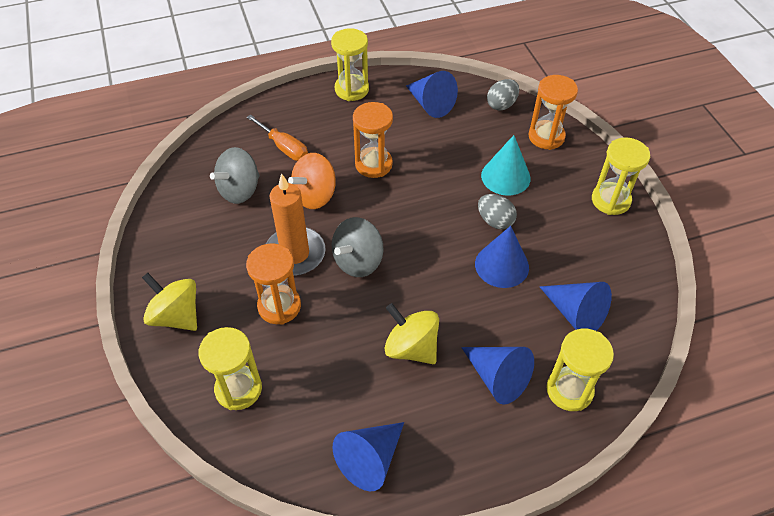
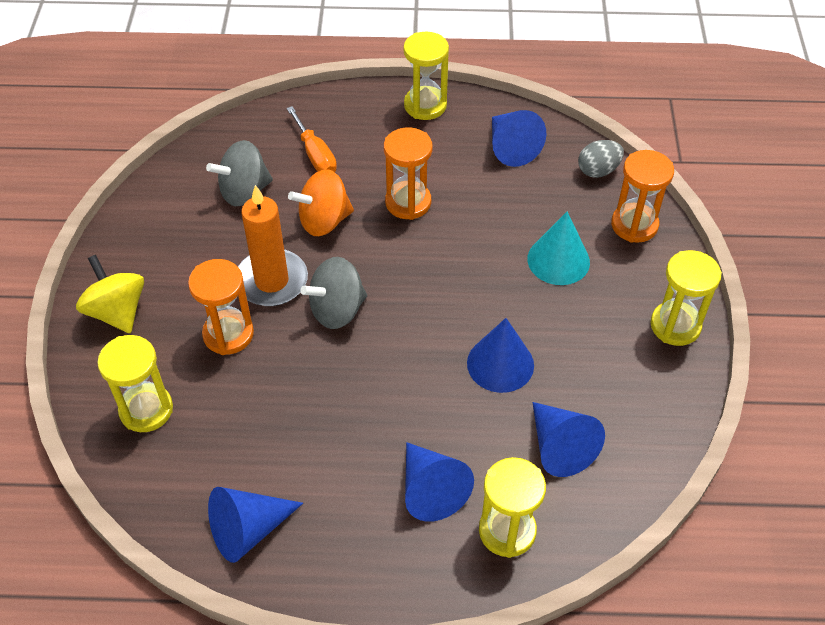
camera: 20 degrees right, 0 degrees up
(411, 348) = (350, 425): yellow spinning top -> none
(495, 221) = (518, 310): grey egg -> none

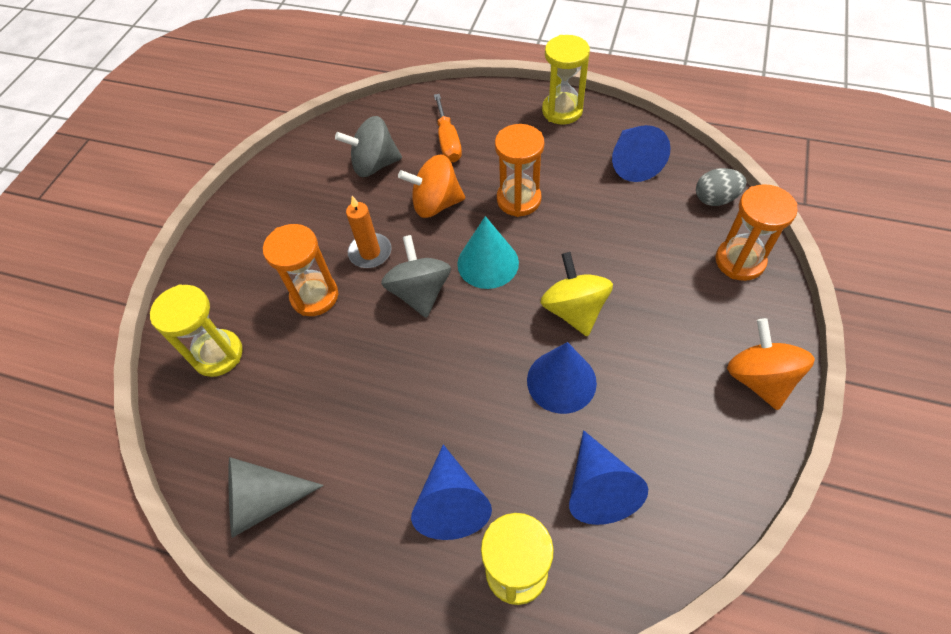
camera: 20 degrees right, 5 degrees up
(117, 312) = (228, 256): yellow spinning top -> yellow spinning top (574, 310)
(248, 530) = (263, 501): blue cone -> grey cone
(271, 281) = (370, 252): orange candle -> orange candle, size x0.64
(337, 310) = (420, 292): grey spinning top -> grey spinning top turned 90 degrees clockwise
(558, 260) = (650, 283): turquoise cone -> turquoise cone (488, 263)
(675, 325) = (759, 378): yellow hourglass -> orange spinning top

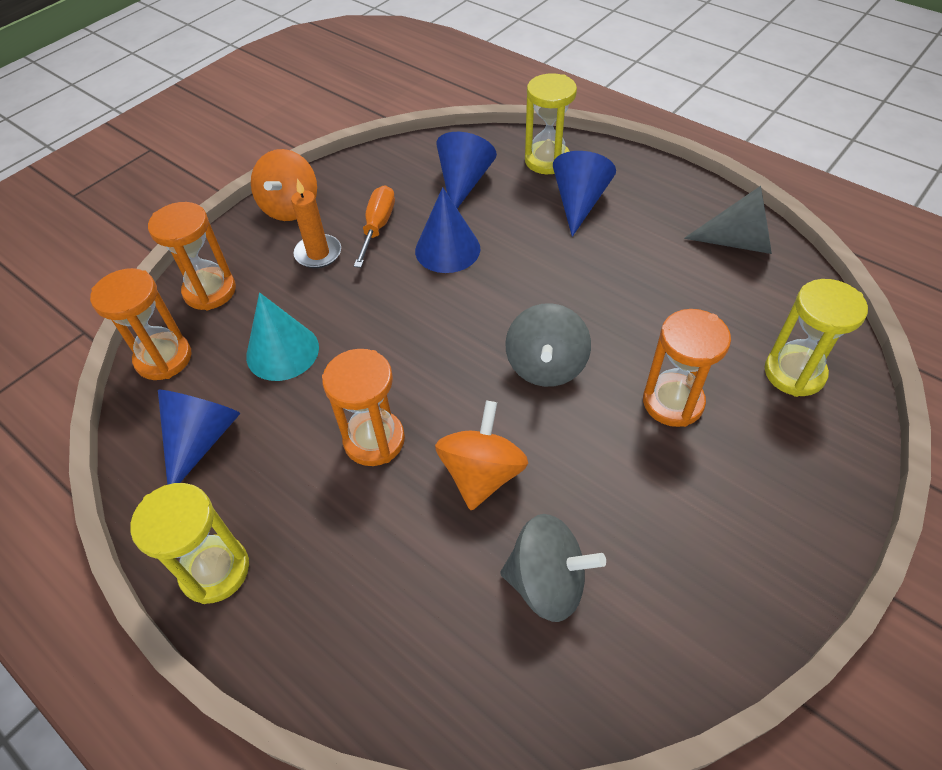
camera: 160 degrees left, 5 degrees down
(370, 252) = (591, 434): orange candle -> orange candle (318, 253)
(436, 204) = (482, 474): orange spinning top -> orange spinning top turned 90 degrees counterclockwise
(448, 141) = (416, 582): orange screwdriver -> orange screwdriver (378, 226)
(488, 263) = (456, 373): turquoise cone -> turquoise cone (282, 351)
(574, 310) = (397, 299): yellow spinning top -> none
(715, 199) = (164, 358): grey egg -> orange hourglass

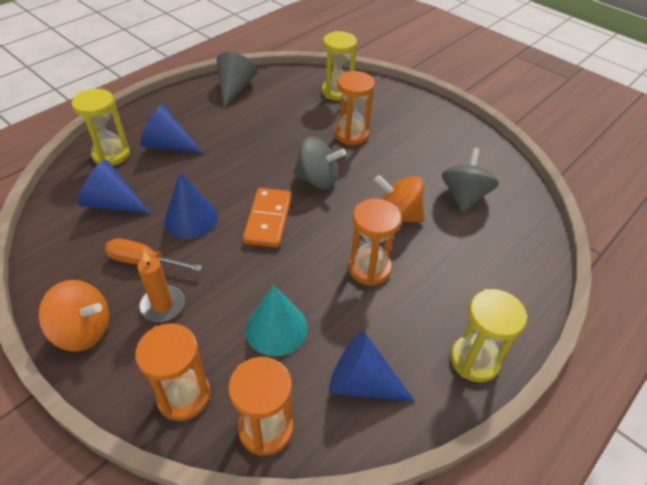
camera: 90 degrees left, 5 degrees down
(455, 321) = (268, 219): none -> orange domino

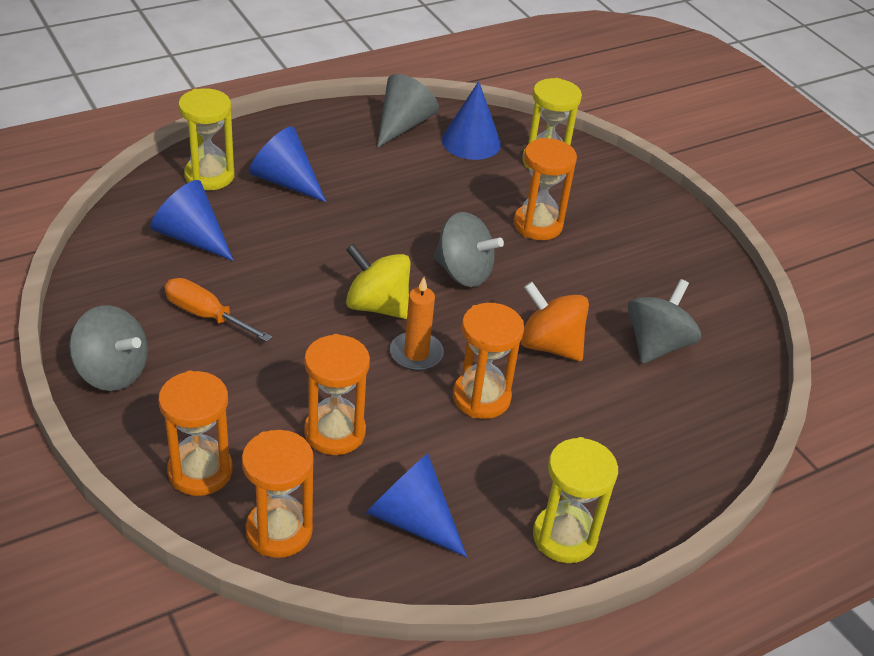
camera: 15 degrees right, 5 degrees down
(83, 330) = (112, 372): orange spinning top -> grey spinning top
(162, 305) = (210, 370): orange candle -> orange candle (416, 354)
(191, 219) = (280, 279): blue cone -> blue cone (471, 142)
(268, 219) = (377, 306): orange domino -> yellow spinning top
(276, 328) = (335, 432): turquoise cone -> orange hourglass

